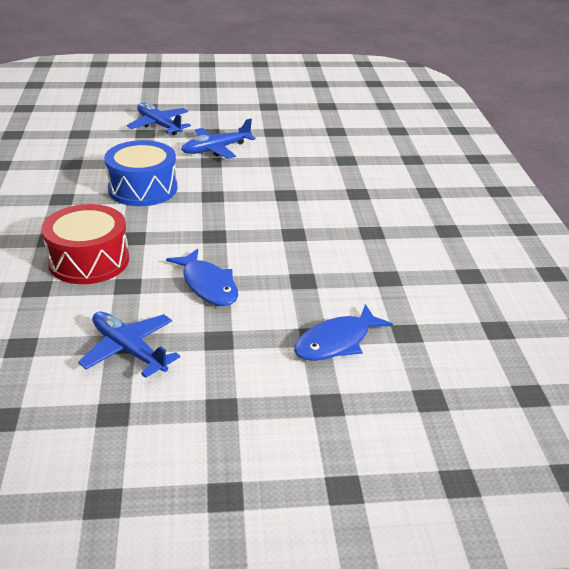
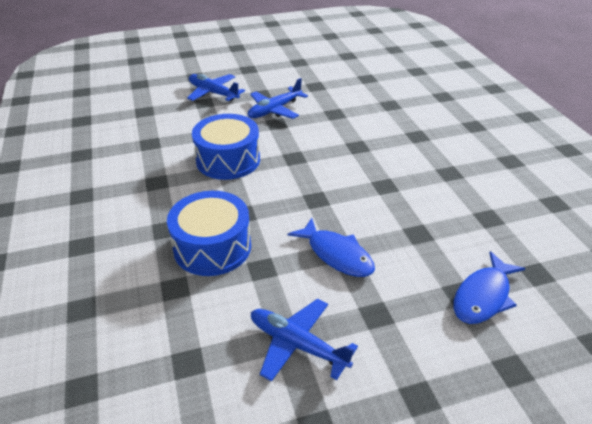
camera: 10 degrees left, 5 degrees up
(89, 261) = (212, 247): red drum -> blue drum

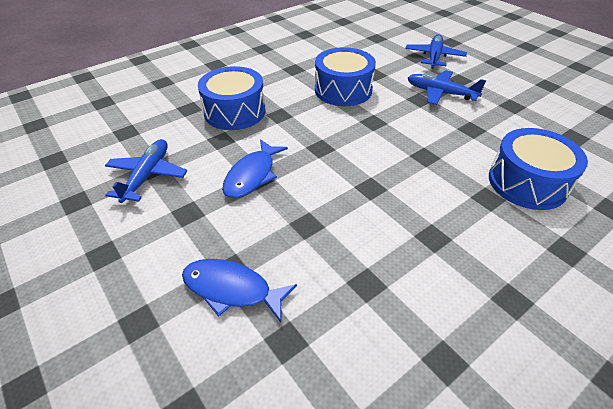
camera: 70 degrees right, 5 degrees up
(407, 115) = (527, 182): none -> blue drum

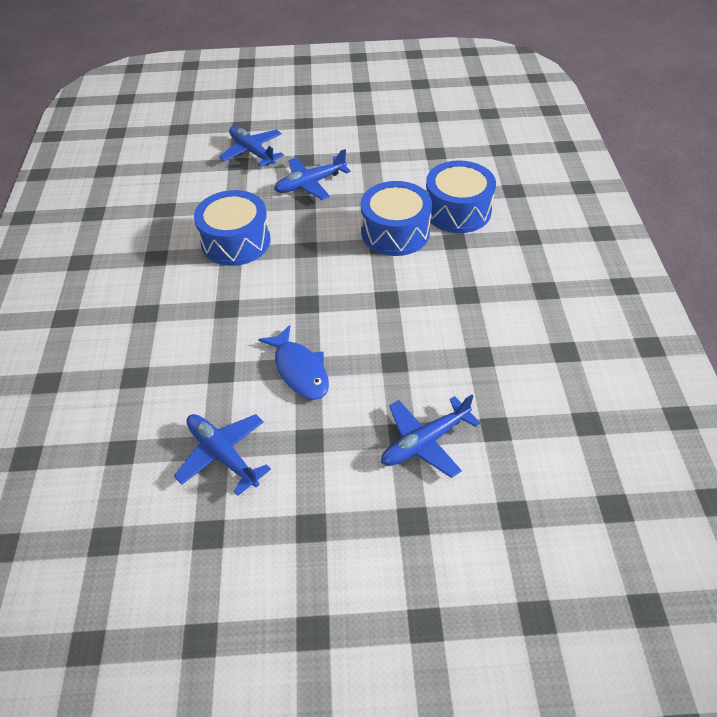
camera: 55 degrees left, 5 degrees up
(232, 289) = (425, 442): blue fish -> blue plane
(235, 112) = (183, 340): blue drum -> blue drum (395, 232)

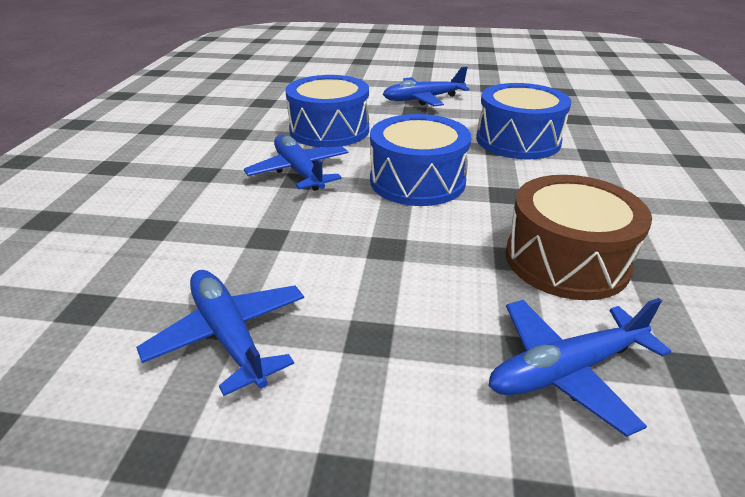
camera: 10 degrees right, 15 degrees down
(252, 152) = (367, 76): blue plane -> blue plane (299, 171)
(299, 370) = (375, 249): blue fish -> none
(428, 357) = (566, 260): none -> brown drum
(457, 211) = (594, 131): blue drum -> blue drum (417, 181)

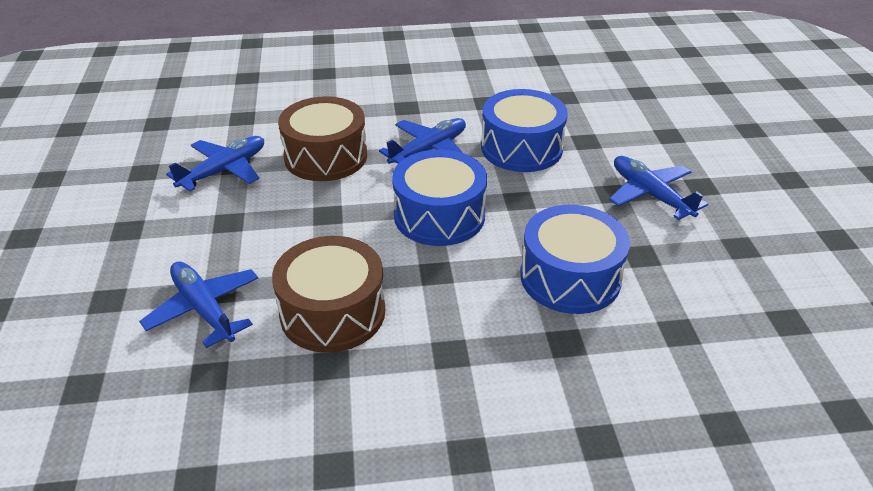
camera: 75 degrees right, 5 degrees up
(262, 237) = (325, 156): none -> brown drum

